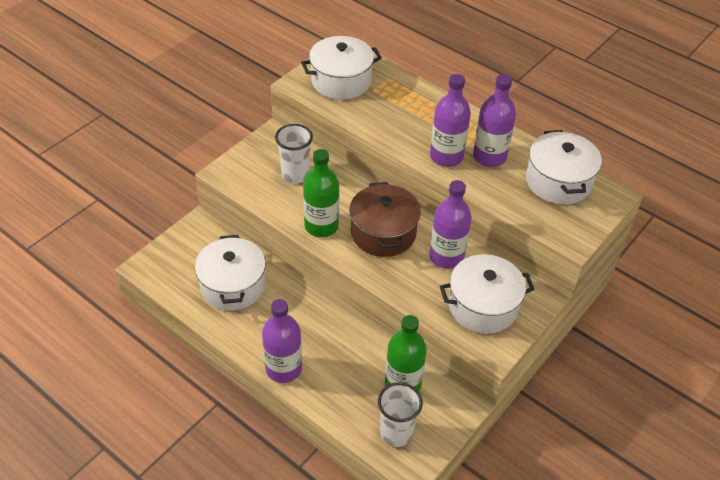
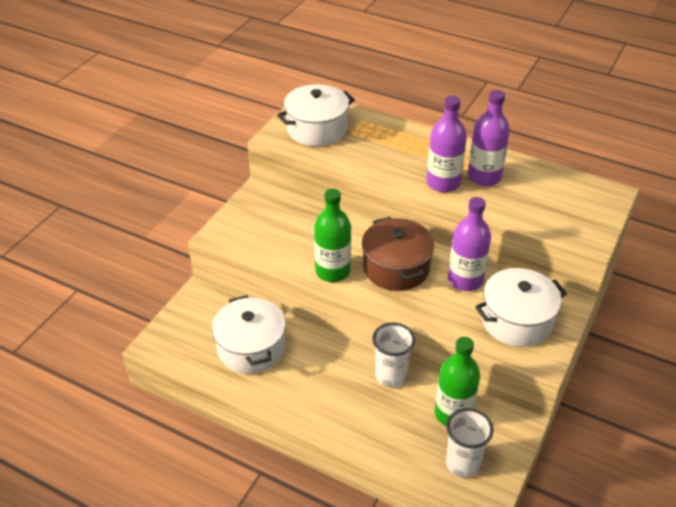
camera: 10 degrees left, 5 degrees down
(283, 368) = (328, 421): purple bottle -> none
(295, 175) = (291, 227): white cup -> white cup (391, 376)
(558, 181) = (557, 189): white pot -> none

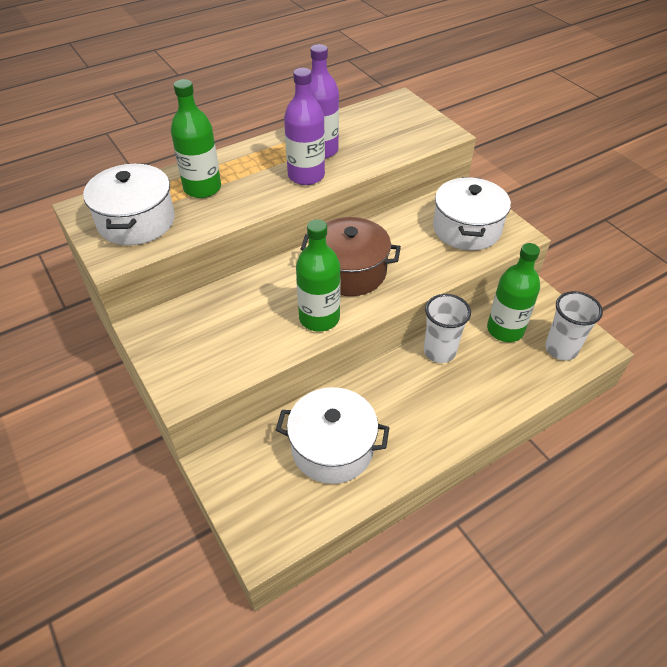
camera: 60 degrees left, 5 degrees up
(378, 140) = (202, 188): none -> green bottle
(465, 280) = (398, 236): purple bottle -> none

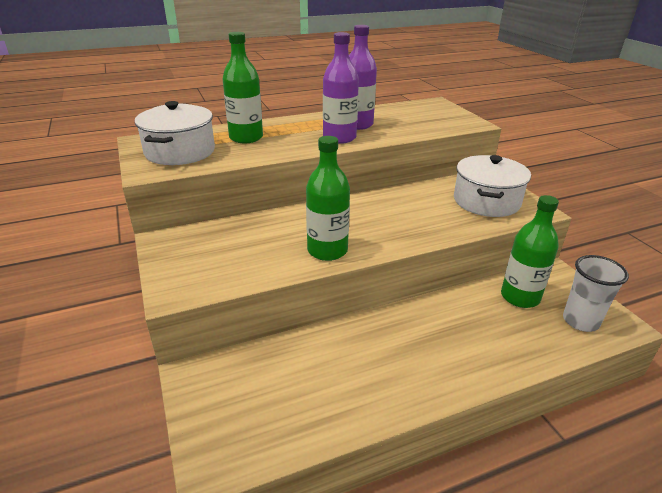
camera: 10 degrees right, 15 degrees down
(332, 448) = (317, 378): white pot -> none
(350, 271) = (366, 220): brown pot -> none
(439, 351) = (448, 307): white cup -> none

